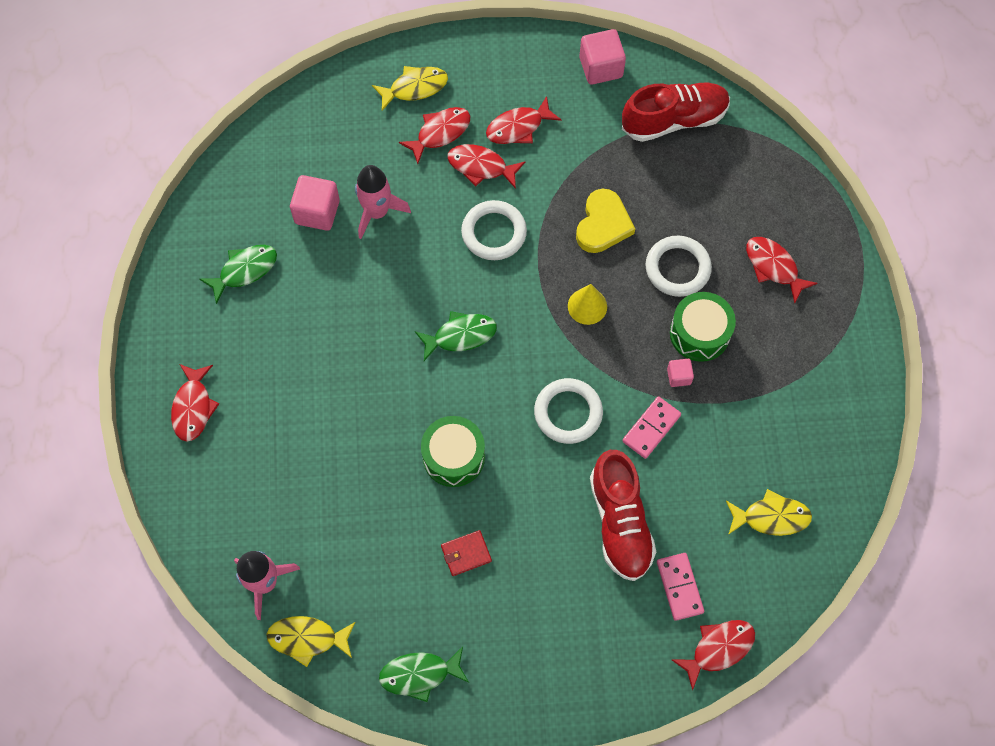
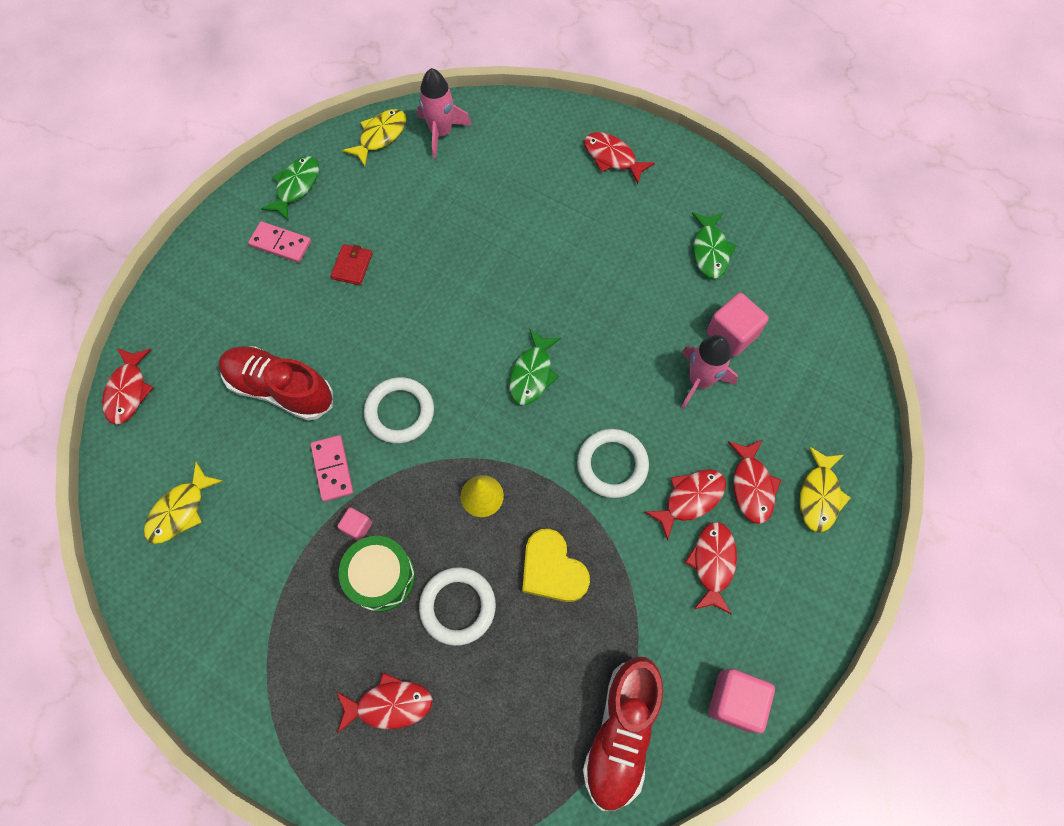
camera: 125 degrees right, 0 degrees up
(453, 457) = (433, 304): green drum -> none
(679, 587) = (195, 397): pink domino -> pink domino (280, 244)

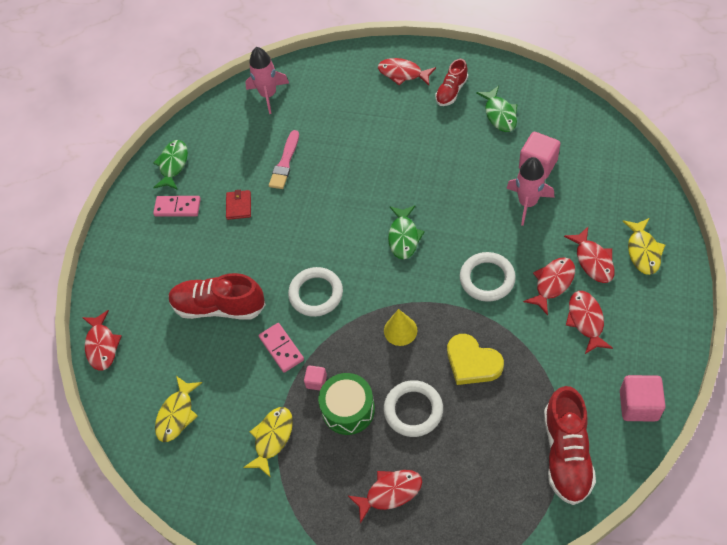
camera: 10 degrees left, 10 degrees down
(380, 136) = (223, 111): yellow fish -> yellow fish (272, 438)
(427, 228) = (285, 163): none -> pink brush
(662, 201) = (451, 91): none -> red shoe

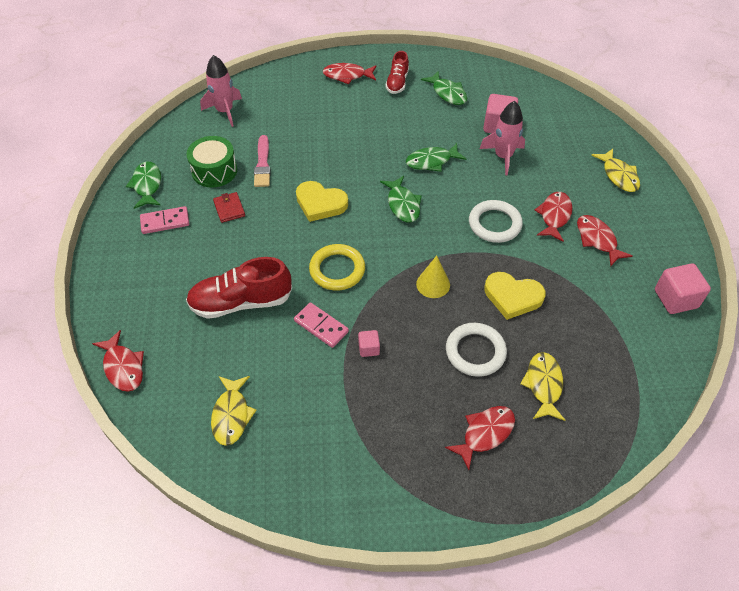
camera: 25 degrees left, 5 degrees down
(272, 438) = (344, 413): yellow fish -> yellow fish (543, 385)
(316, 294) = (337, 270): white ring -> yellow ring
(324, 218) = (320, 203): none -> yellow heart
(348, 409) = (411, 366): green drum -> green drum (214, 171)
(451, 193) = (431, 161): none -> green fish
(566, 454) = (633, 355): red shoe -> none
(593, 260) = (580, 191): red fish -> none

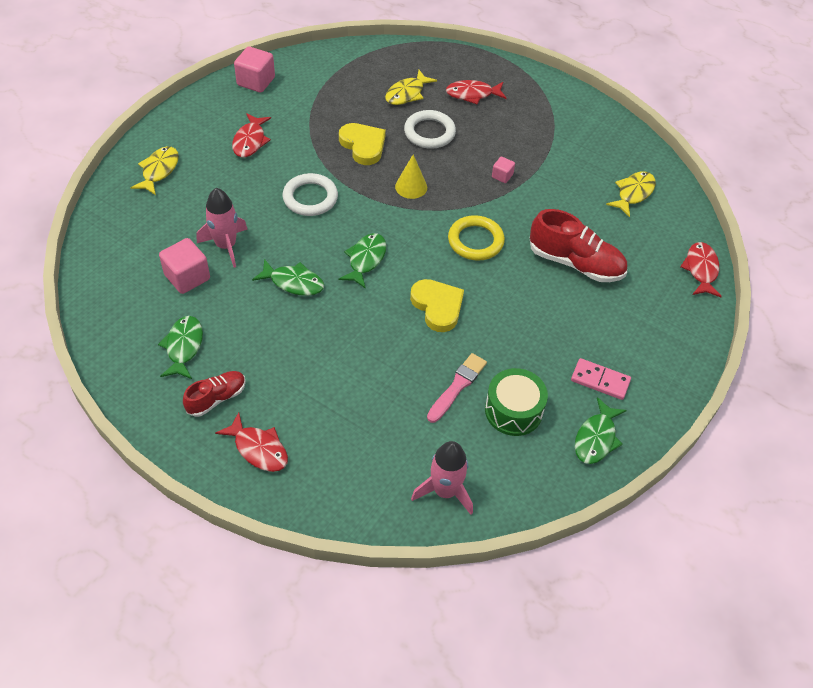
camera: 145 degrees left, 0 degrees up
(229, 209) = (528, 355): red wallet -> none
(321, 326) = (525, 209): pink domino -> none
(554, 216) = (256, 175): red fish -> none

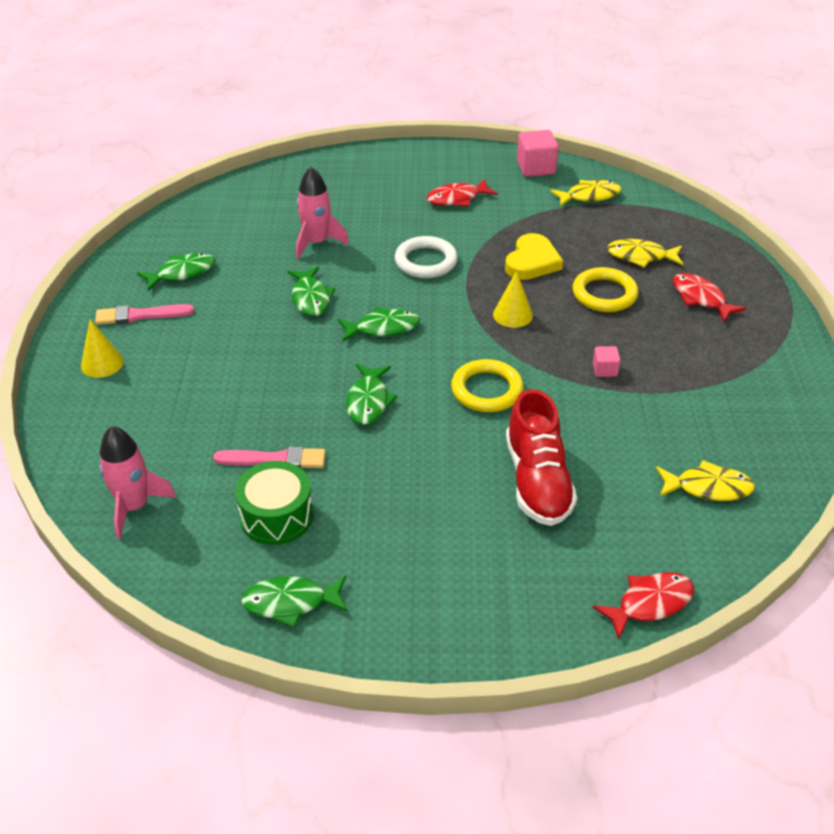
camera: 60 degrees right, 10 degrees down
(159, 170) = (366, 172): yellow fish -> yellow fish (589, 196)
(187, 277) = (260, 240): pink cube -> none
(216, 398) = (140, 315): red shoe -> pink brush
(258, 449) = (102, 363): red fish -> yellow cone
(429, 132) = (604, 294): white ring -> yellow ring
(437, 306) = (368, 401): yellow heart -> green fish
(600, 380) = (378, 573): pink domino -> none

